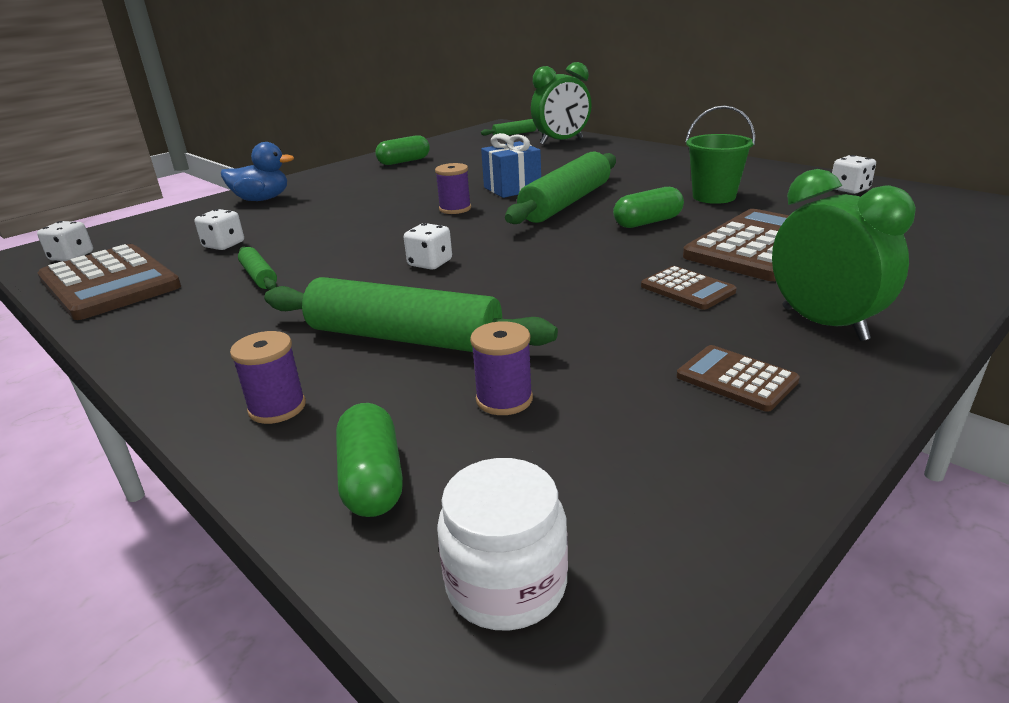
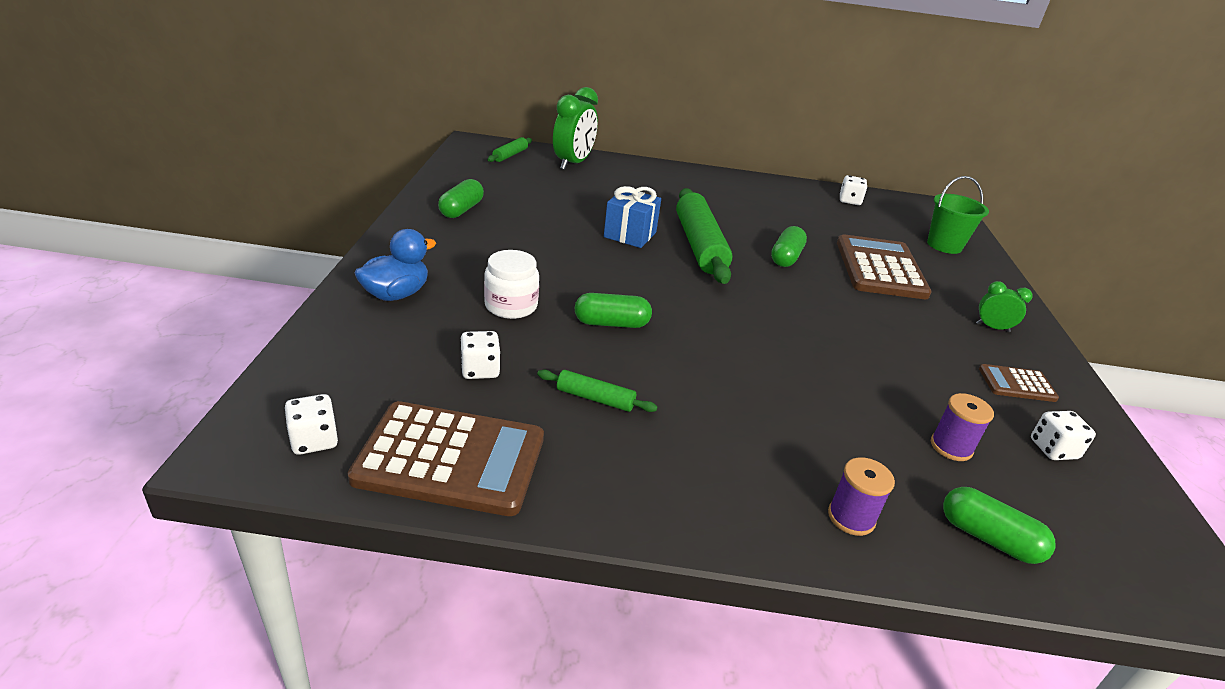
camera: 45 degrees left, 5 degrees up
(370, 238) = (611, 323): none -> green capsule
(404, 338) = (818, 421): green rolling pin -> none
(430, 263) = (710, 340): white dice -> white dice (1053, 449)
(455, 209) = (624, 270): purple spool -> none
(506, 584) = (1128, 560): white jar -> white jar (511, 306)
(687, 289) = (899, 319): brown calculator -> none
(714, 197) = (786, 221): green bucket -> green bucket (944, 245)
(824, 323) = (992, 327): green clock -> green clock, size x0.52

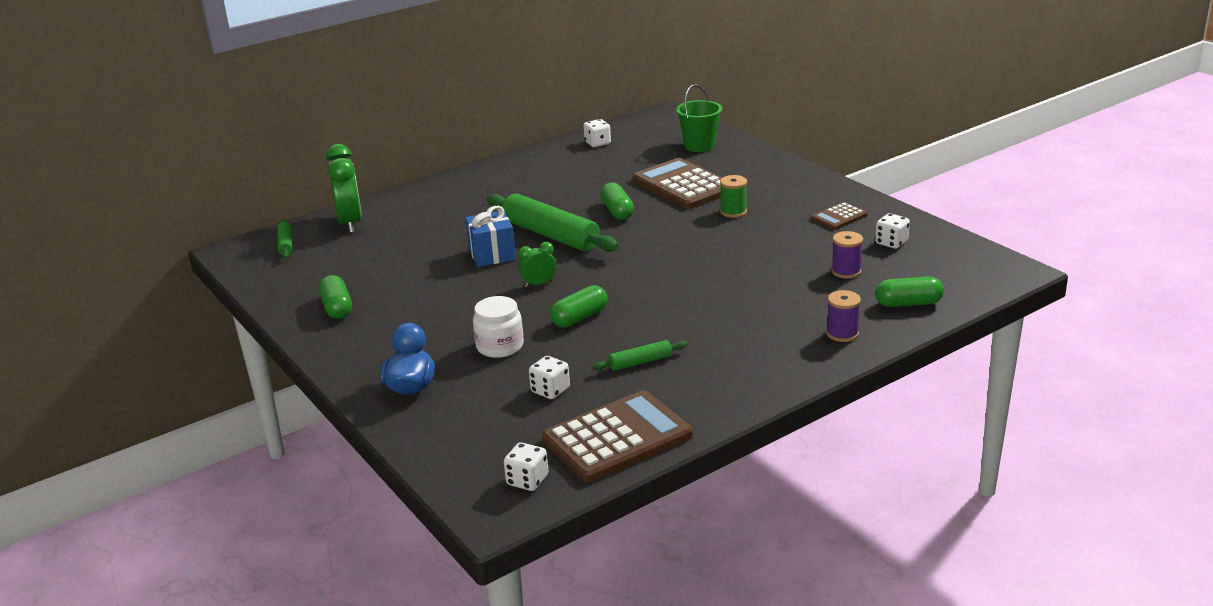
camera: 35 degrees left, 5 degrees down
(899, 316) = (733, 212): none -> green spool
(992, 327) = (790, 189): green clock -> green clock (539, 284)

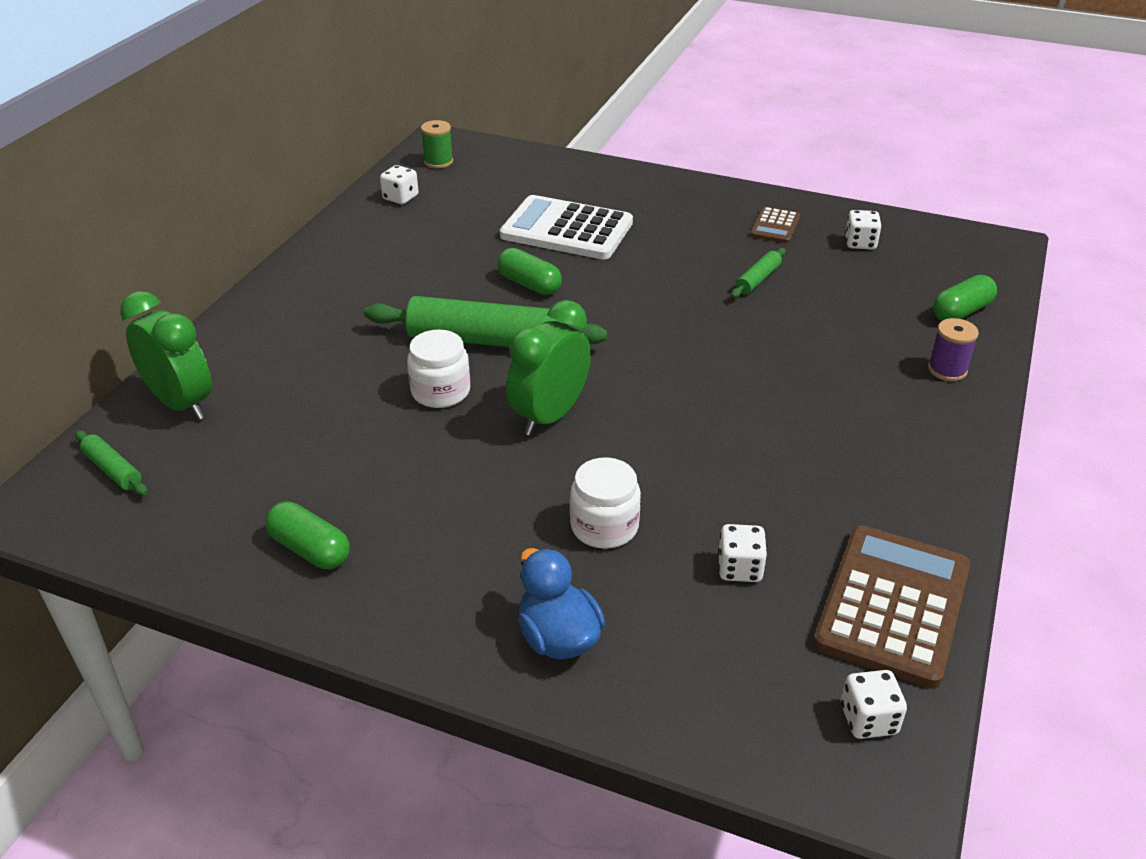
camera: 35 degrees left, 10 degrees up
(492, 254) = (440, 391): blue gift -> white jar
(539, 284) = (549, 416): green clock -> green clock, size x1.92
(580, 318) = (654, 448): green capsule -> none
(640, 362) = (793, 485): green rolling pin -> green rolling pin (757, 280)
(683, 186) = (566, 230): brown calculator -> white calculator
(699, 146) = (526, 174): green bucket -> none
(733, 212) = (661, 249): green spool -> green spool (438, 162)
(846, 271) = (860, 291): purple spool -> none

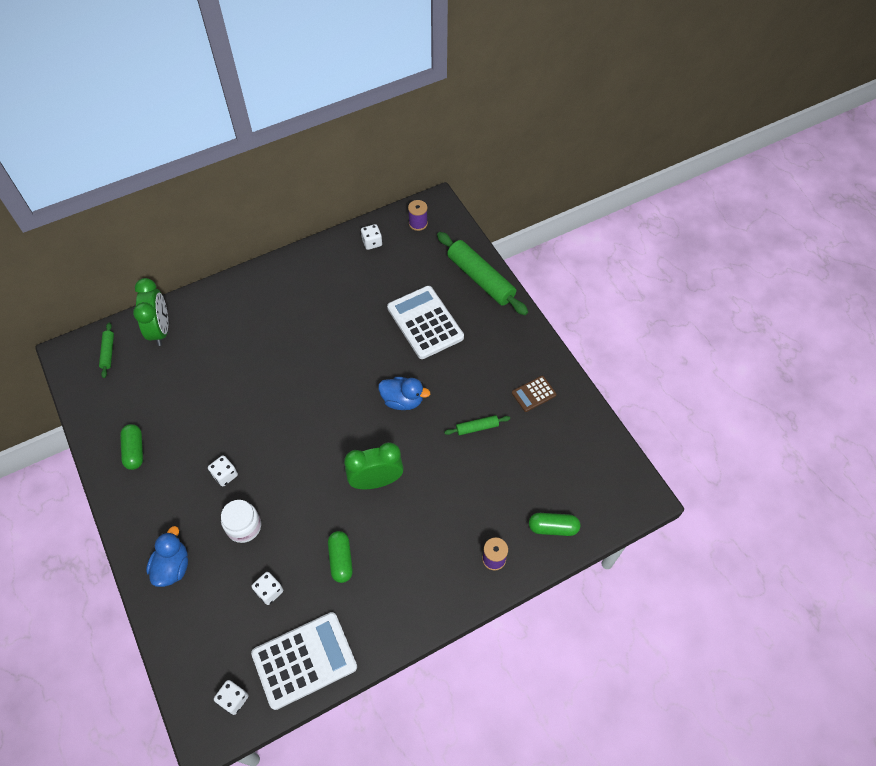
camera: 40 degrees right, 20 degrees up
(438, 162) = (418, 223): green spool -> purple spool
(440, 391) = (260, 397): white jar -> none
(485, 340) = (309, 377): green rolling pin -> green rolling pin (480, 279)
(529, 284) = (366, 352): green capsule -> green capsule (341, 560)
(549, 416) = (287, 447): green clock -> green clock (376, 481)
(638, 301) = (402, 400): none -> blue duck
(860, 243) = (564, 439): white dice -> white dice (225, 475)
(892, 605) = (304, 660): brown calculator -> white calculator

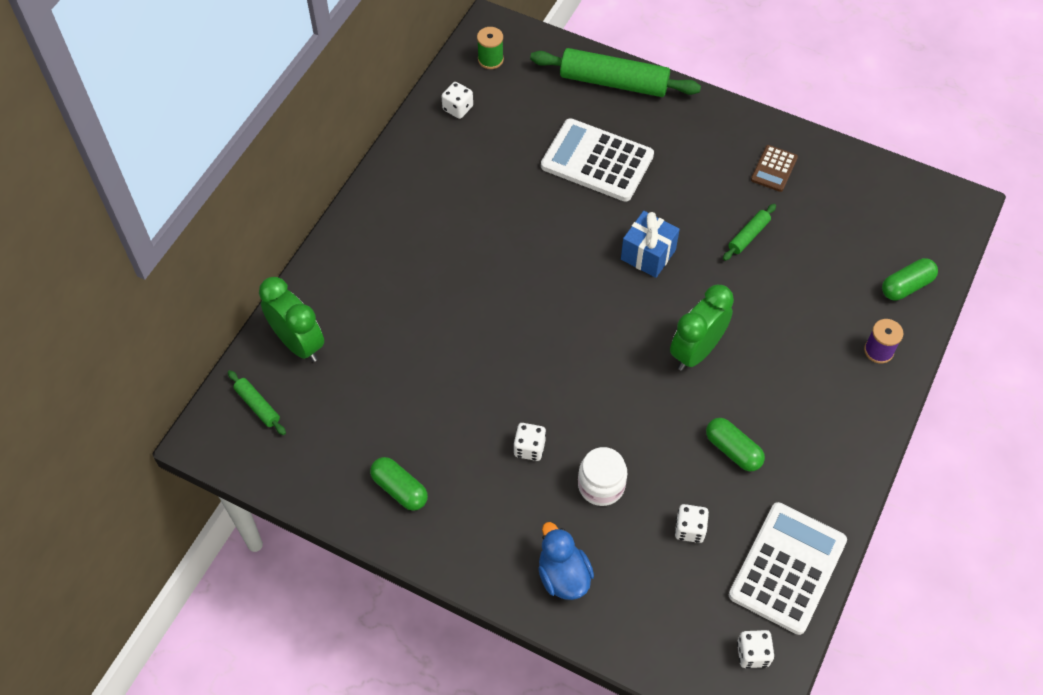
camera: 35 degrees left, 0 degrees up
(402, 400) = (648, 254): blue duck -> blue gift
(418, 223) = (490, 59): purple spool -> green spool

